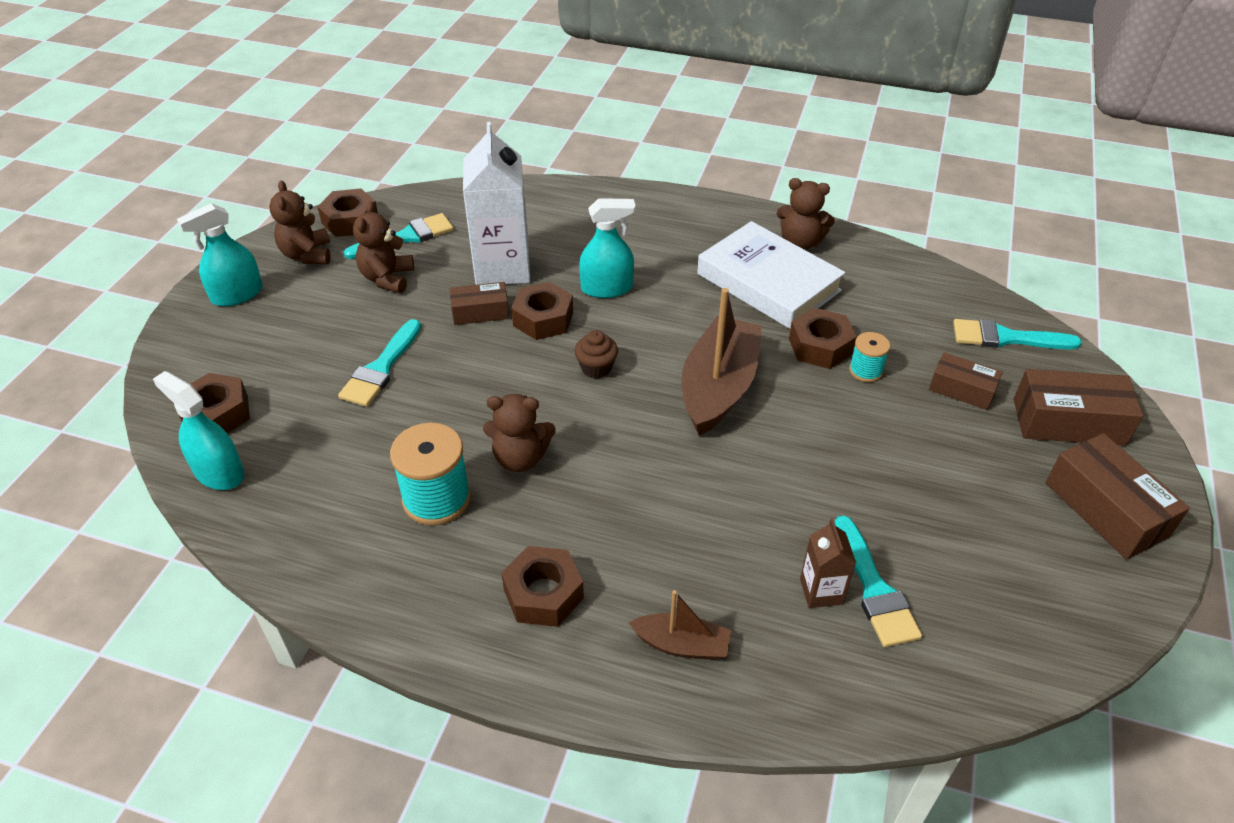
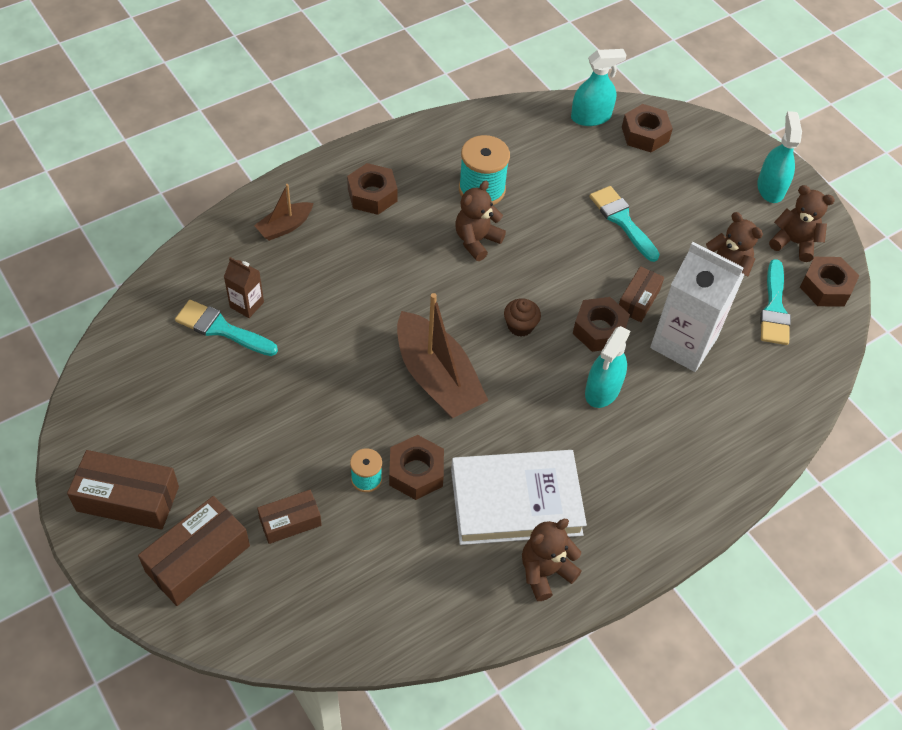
camera: 125 degrees right, 10 degrees up
(1006, 338) = (301, 611): turquoise brush -> none

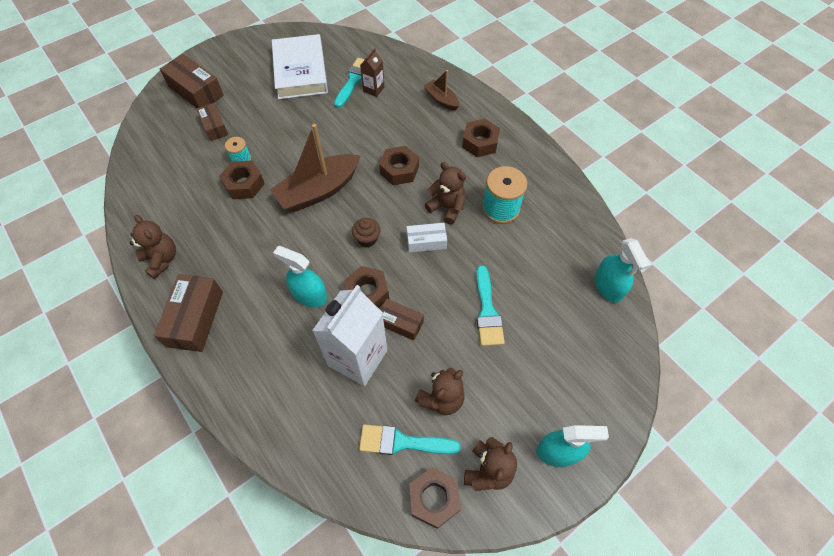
camera: 90 degrees right, 5 degrees up
(128, 498) = (236, 59): brown box -> brown box (195, 318)
(516, 502) = (217, 241): white book -> white book (300, 71)
(527, 266) = (426, 242): none -> white box
(622, 220) = (487, 311): turquoise brush -> turquoise brush turned 120 degrees clockwise
(645, 134) = (600, 332): brown nut -> brown nut (399, 170)

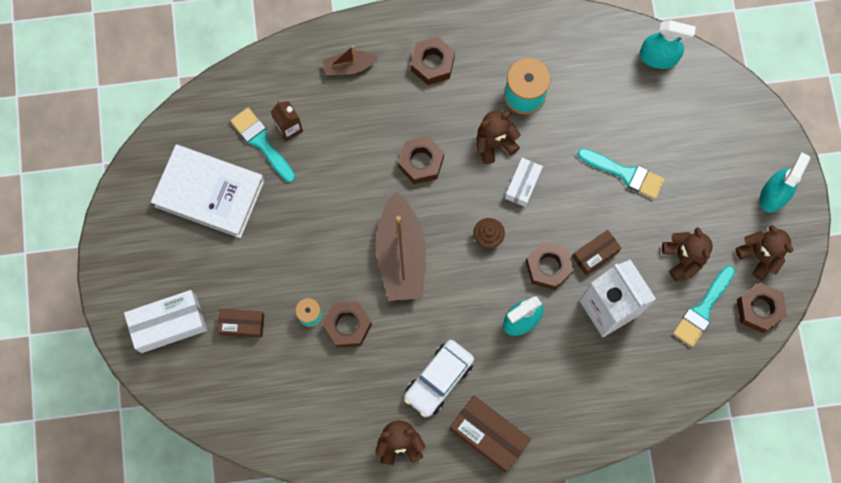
camera: 60 degrees left, 15 degrees up
(196, 91) = (169, 324): brown box -> white box
(228, 261) = (438, 379): none -> white car

